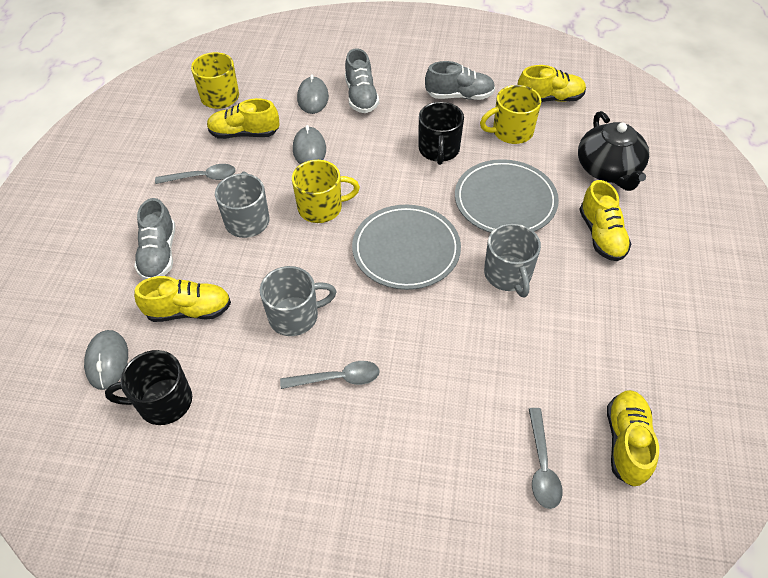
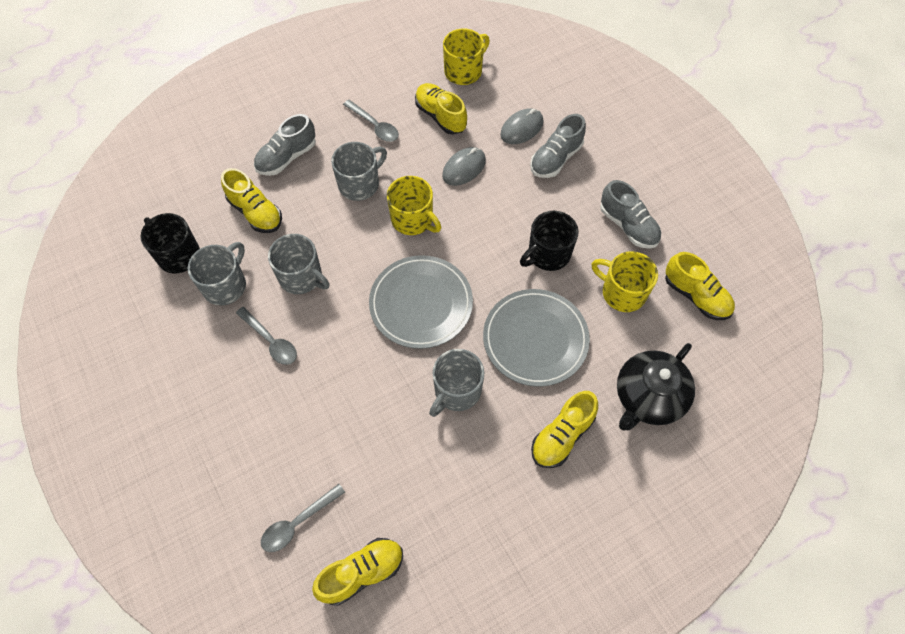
camera: 50 degrees right, 10 degrees up
(107, 361) = (183, 200): grey mouse -> none
(241, 381) = (225, 285): none -> grey mug

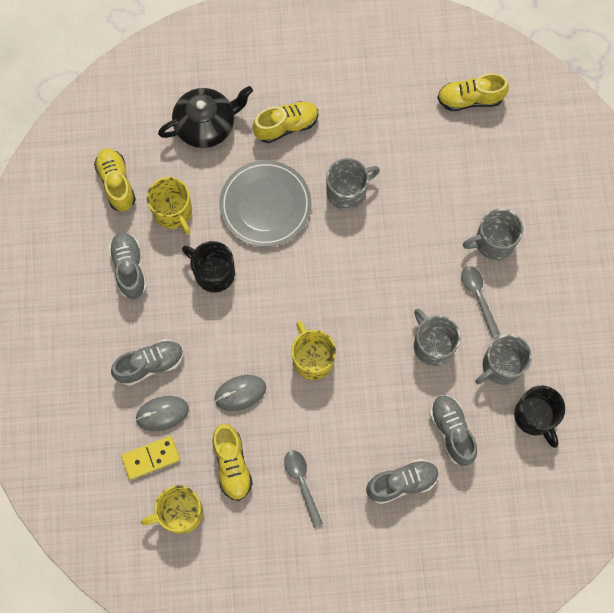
camera: 155 degrees left, 10 degrees up
(255, 212) = (451, 431): yellow shoe -> grey shoe
(297, 523) = (503, 149): grey spoon -> none
(360, 184) = (344, 419): grey mug -> grey mug (493, 242)
(421, 303) = (342, 275): grey plate -> none
(510, 96) = (151, 458): none -> yellow domino
(548, 254) = (213, 273): black mug -> black mug turned 135 degrees counterclockwise

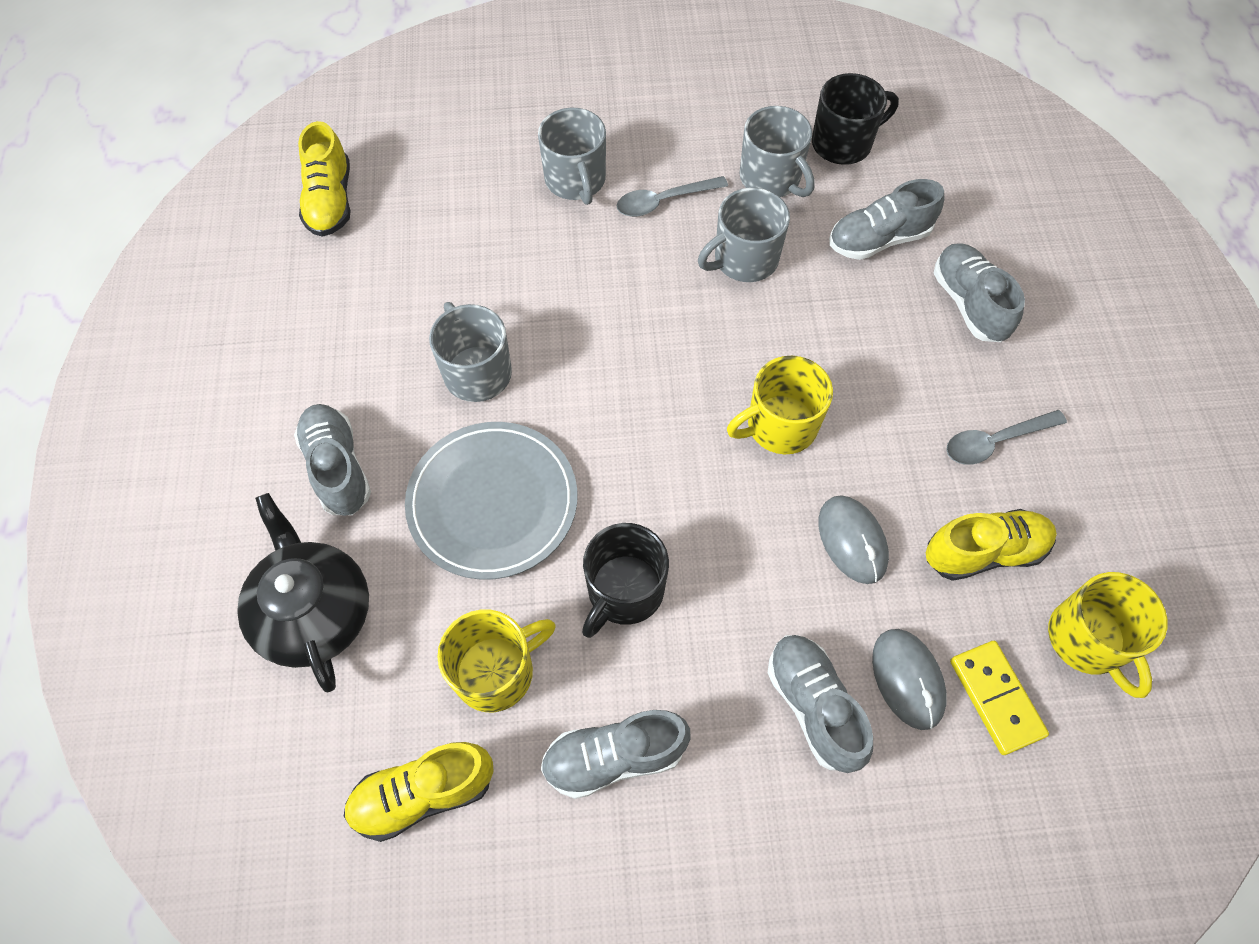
camera: 90 degrees left, 10 degrees down
(286, 126) = (338, 467): yellow shoe -> grey shoe

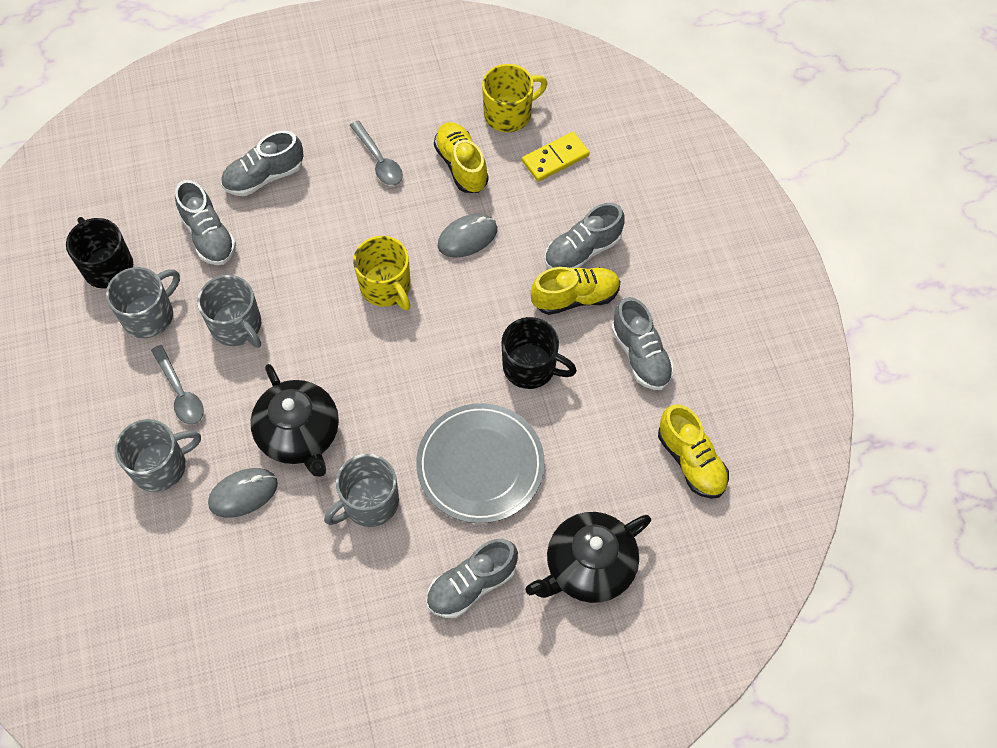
camera: 100 degrees left, 0 degrees up
(330, 201) = (199, 676): yellow shoe -> yellow shoe (575, 298)
(496, 671) = (603, 435): yellow mug -> none
(584, 310) = (299, 434): none -> black teapot
(907, 679) = (554, 203): grey mouse -> grey mouse (243, 494)

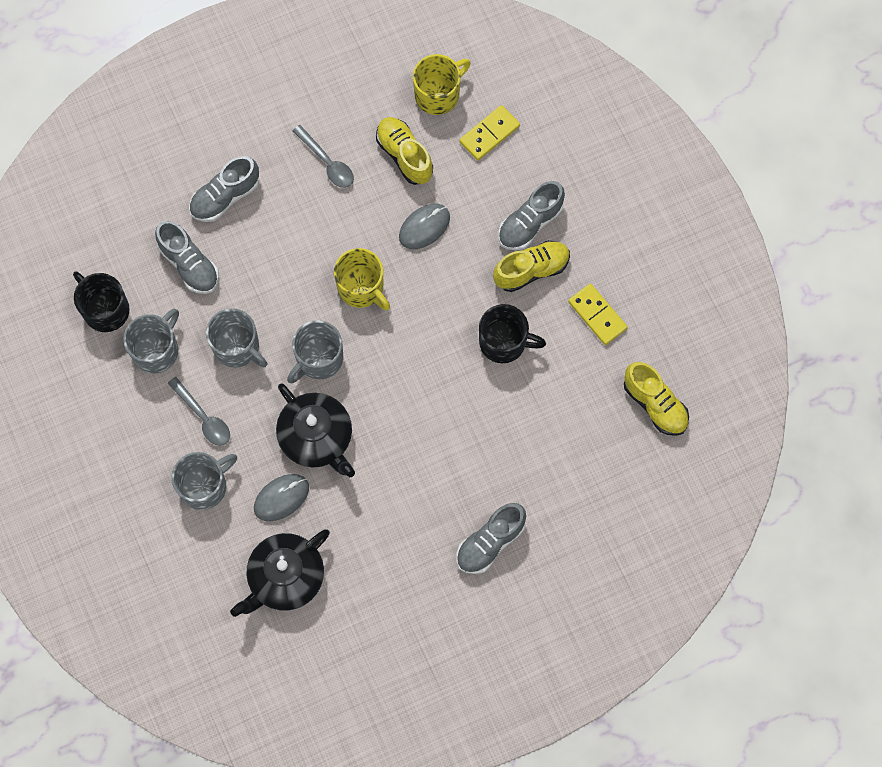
camera: 10 degrees left, 10 degrees up
(369, 502) = (390, 487): grey mug -> grey mug (318, 359)
(480, 465) = (477, 438): grey plate -> none
(588, 566) = (584, 510): black teapot -> black teapot (285, 577)
(640, 355) = (597, 315): grey shoe -> yellow domino

